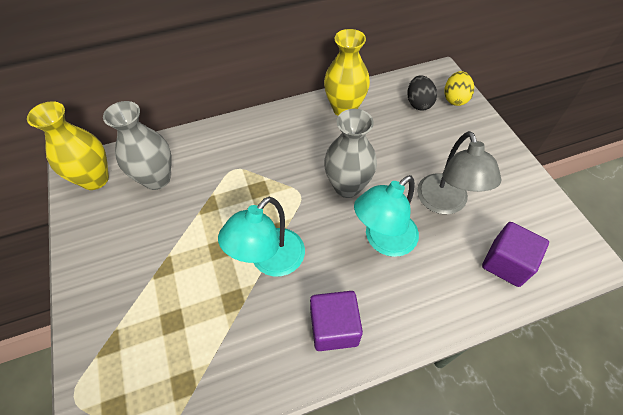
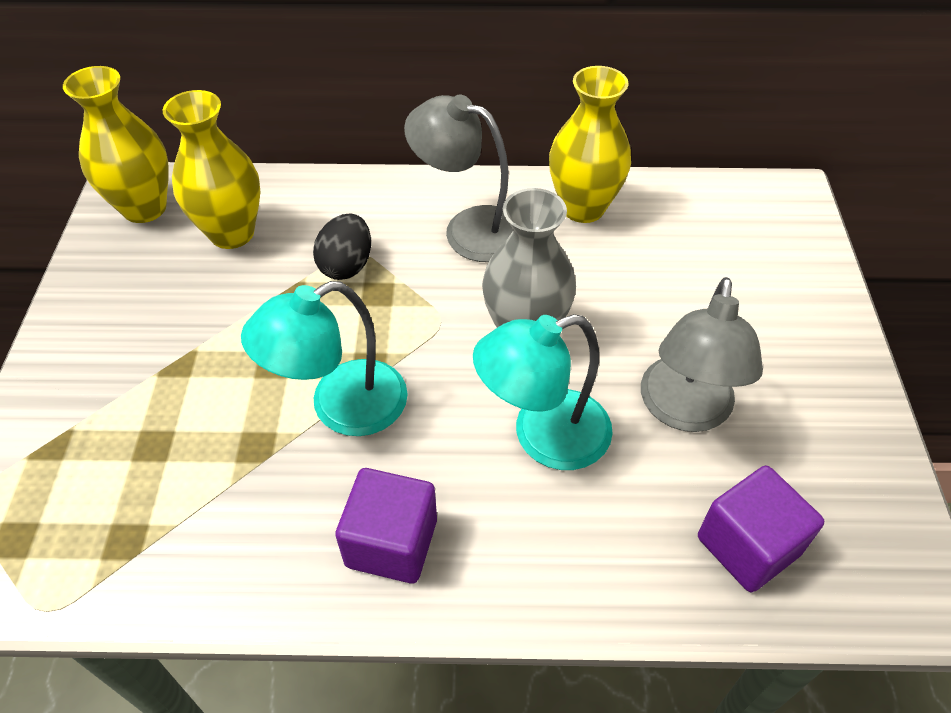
camera: 20 degrees right, 5 degrees down
(157, 179) = (232, 233): grey vase -> yellow vase
(290, 137) = (469, 229): none -> grey lamp
(418, 103) = (721, 233): black egg -> black egg (346, 265)
(455, 99) = (794, 243): yellow egg -> none

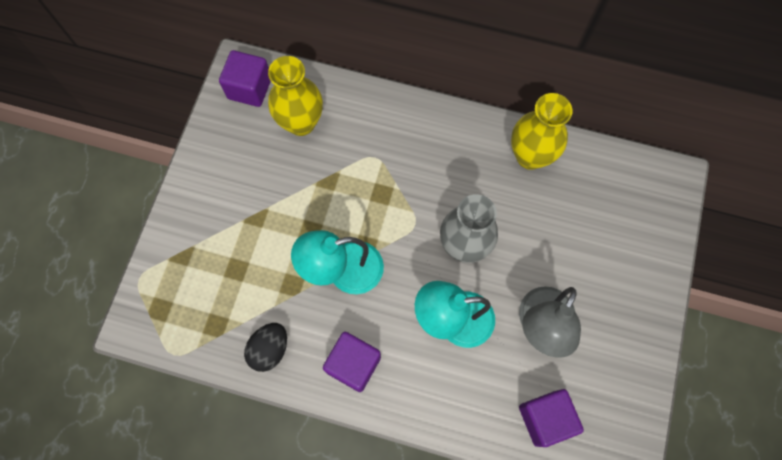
camera: 15 degrees right, 20 degrees up
(144, 208) = (249, 88): yellow vase -> purple cube
(346, 265) = (367, 167): black egg -> black egg (269, 349)
(469, 229) = (451, 156): grey lamp -> none

